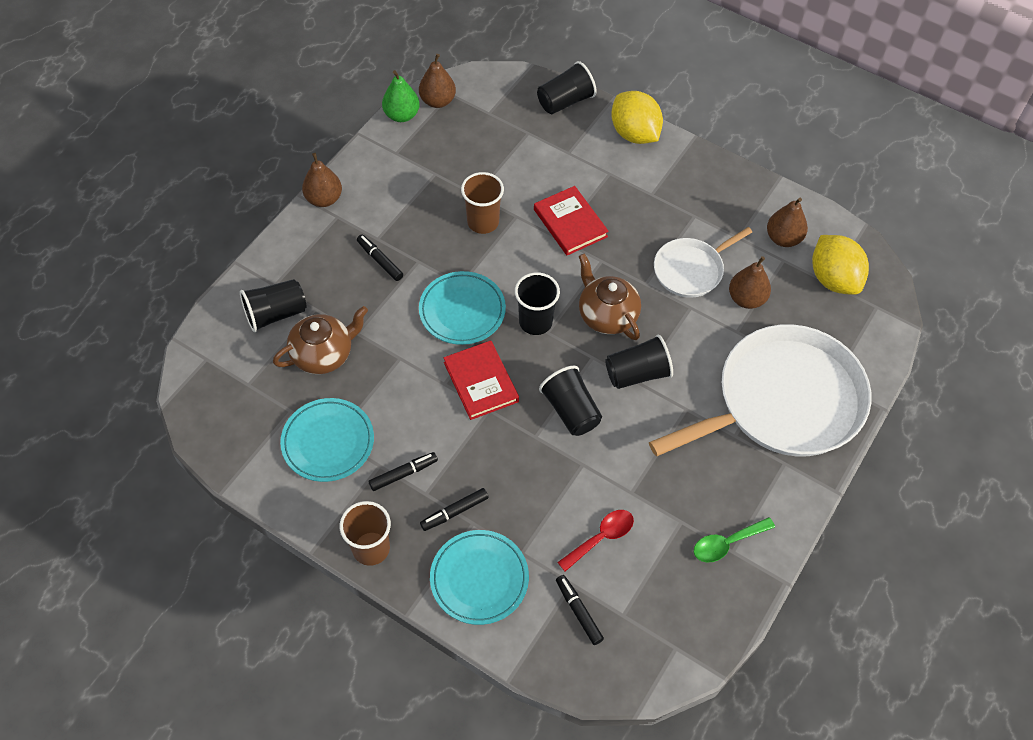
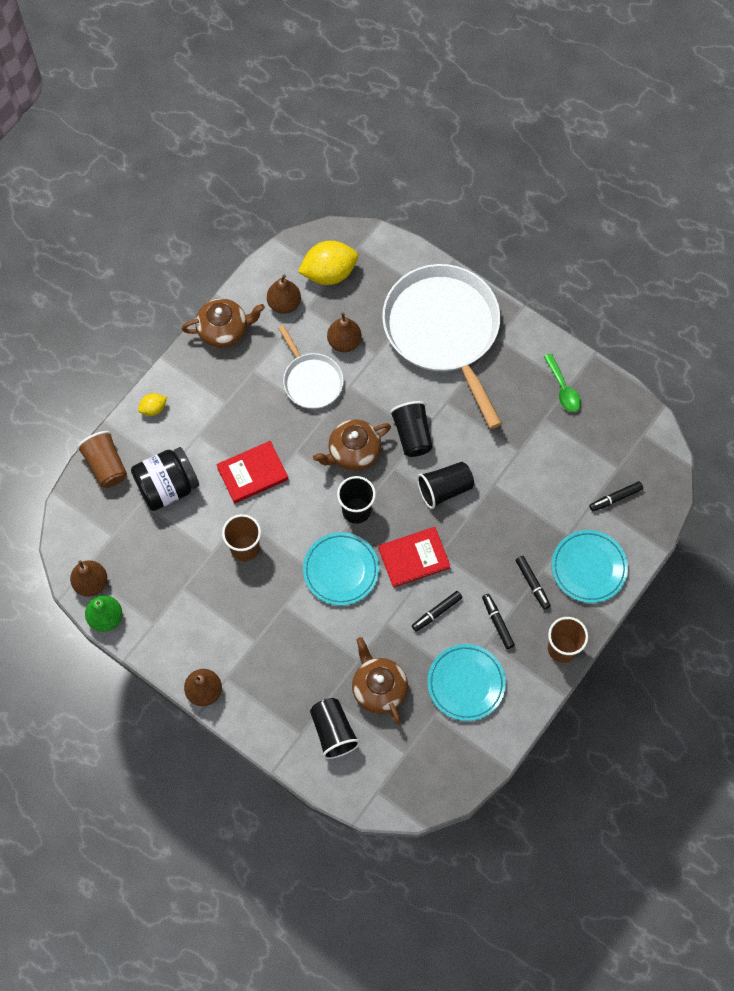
camera: 85 degrees left, 10 degrees up
(380, 261) = (281, 640): black marker -> black marker (436, 612)
(547, 152) = (167, 487): none -> black jar
(565, 101) = (106, 465): black cup -> brown cup
(601, 538) = (556, 477): red spoon -> none
(634, 134) = (153, 408): yellow lemon -> yellow lemon, size x0.49
(738, 186) = (224, 330): none -> brown teapot

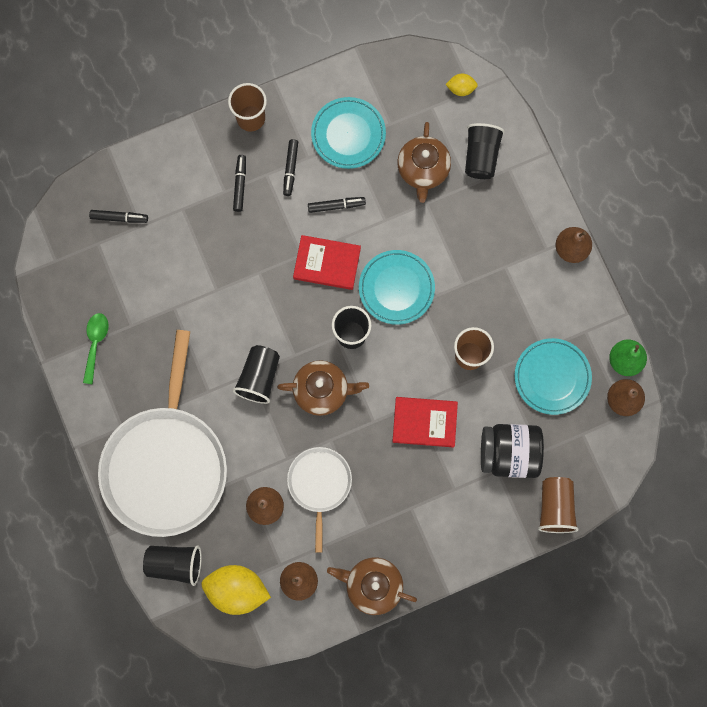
camera: 150 degrees left, 10 degrees up
(153, 408) = (482, 540): yellow lemon -> yellow lemon (461, 89)
(444, 489) = (262, 310): black cup -> black cup (175, 563)
(588, 568) = (183, 171): turquoise plate -> turquoise plate (552, 377)

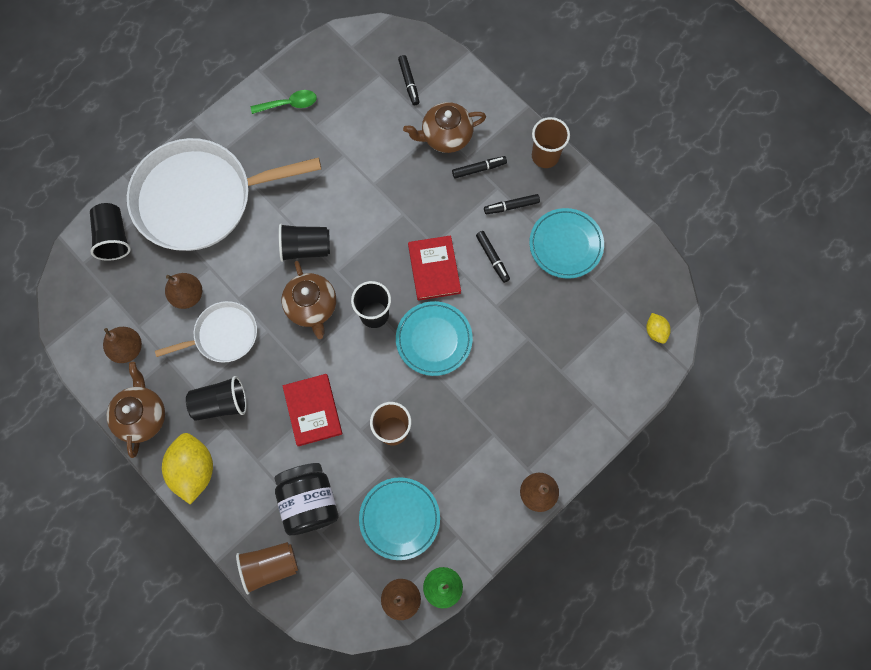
camera: 70 degrees right, 5 degrees down
(237, 590) = (104, 297): yellow lemon -> yellow lemon (194, 470)
(423, 170) = (559, 324): brown teapot -> brown teapot (446, 136)
(481, 156) = (596, 373): black cup -> black cup (220, 403)

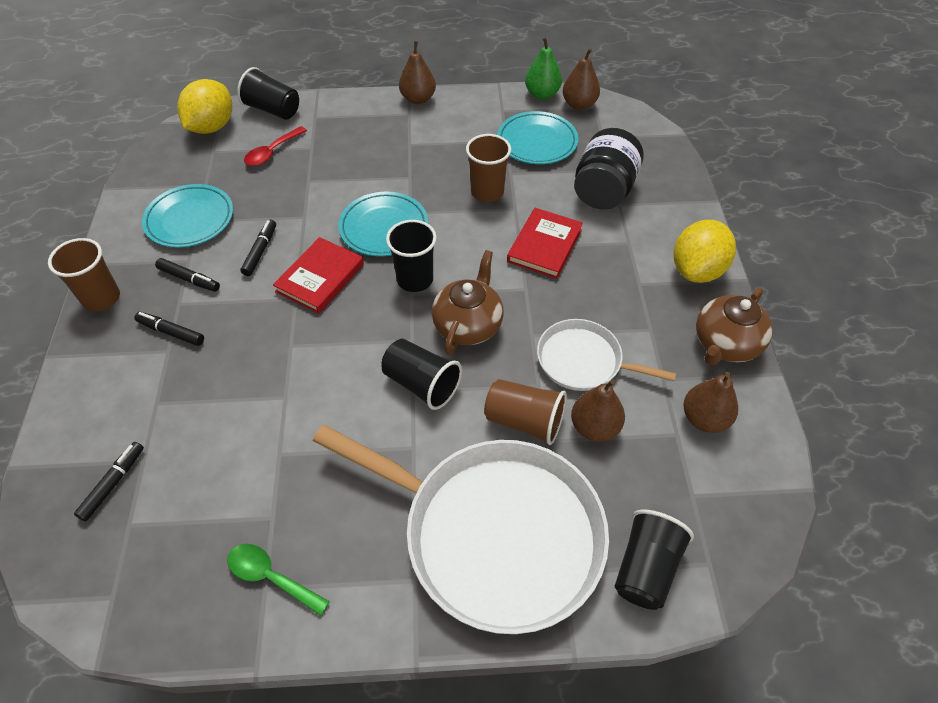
camera: 140 degrees left, 20 degrees down
(220, 403) = (631, 304): black cup -> black cup (273, 110)
(270, 566) = (671, 173): brown cup -> brown cup (524, 421)
(446, 136) = (157, 389): brown teapot -> none
(583, 343) = (272, 152): none -> red spoon
(655, 331) = (212, 127): yellow lemon -> yellow lemon, size x2.04

